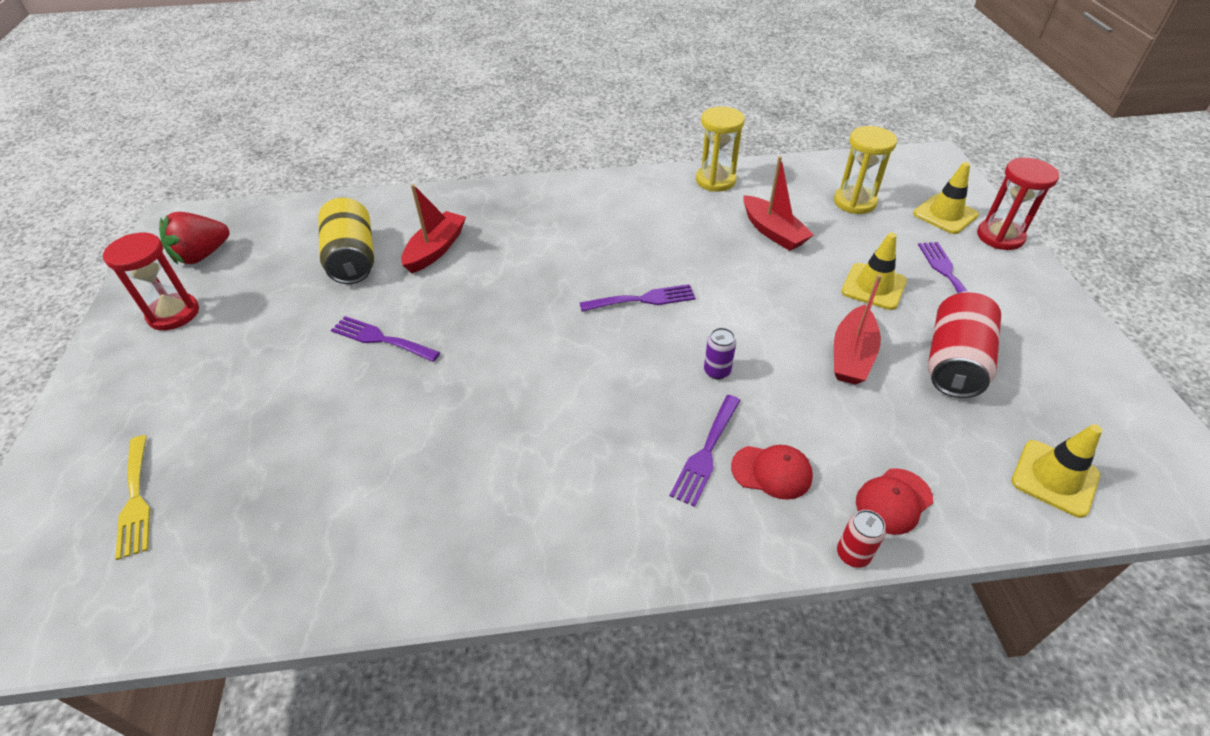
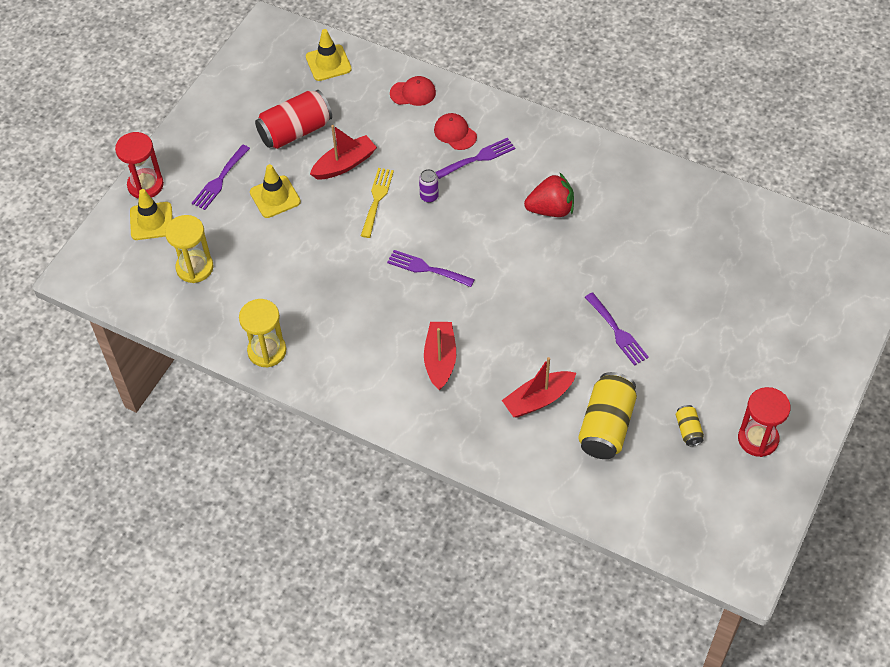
camera: 145 degrees left, 10 degrees up
(135, 500) = (795, 291): yellow fork -> yellow fork (377, 199)
(202, 255) = (726, 501): red strawberry -> red strawberry (551, 209)
(259, 290) = (688, 430): none -> yellow can
(773, 232) = (284, 275): red boat -> red boat (440, 360)
(853, 554) = (456, 85): red can -> none

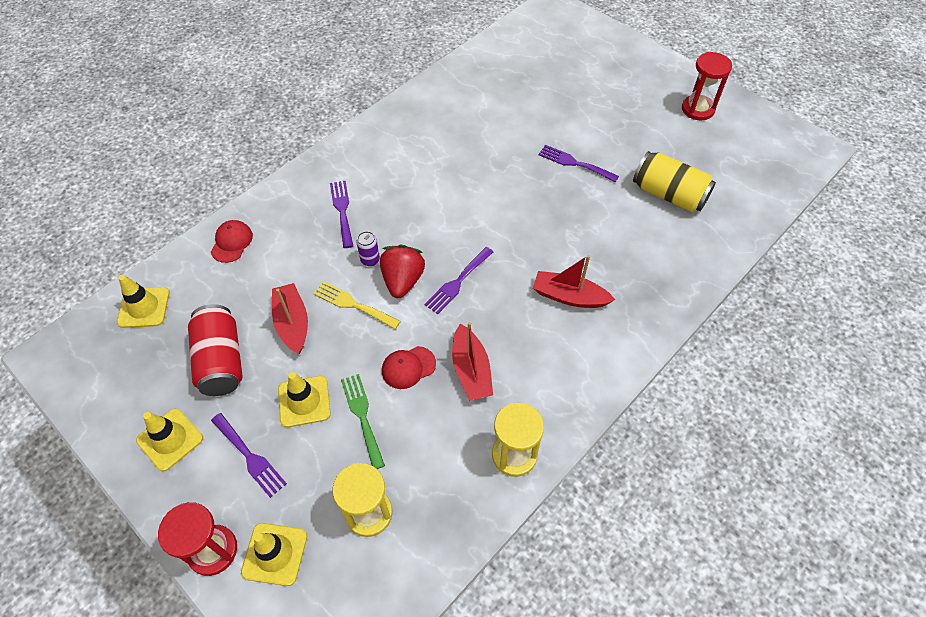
camera: 75 degrees left, 0 degrees up
(220, 127) = (170, 439): none -> yellow traffic cone
(273, 239) = (362, 416): none -> green fork
(455, 133) = (302, 221): red cap -> red cap (408, 367)
(538, 399) = (631, 233): red boat -> red boat (471, 370)
(551, 209) = (427, 174): red strawberry -> red strawberry (403, 281)
(617, 332) = (574, 163): purple fork -> purple fork turned 135 degrees counterclockwise
(688, 430) = (682, 145): yellow can -> none

